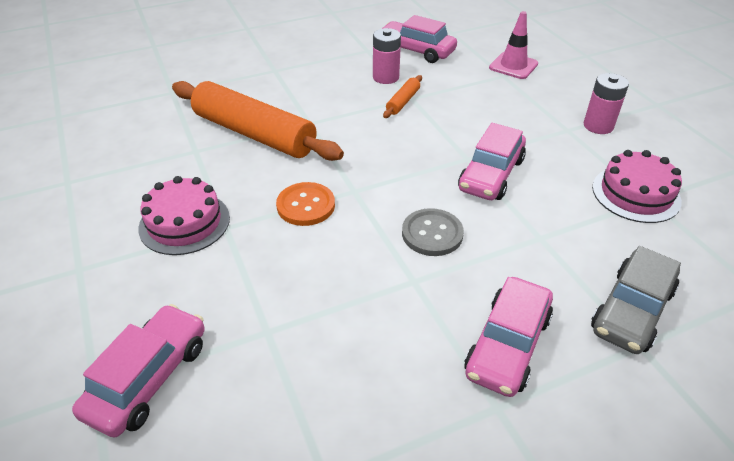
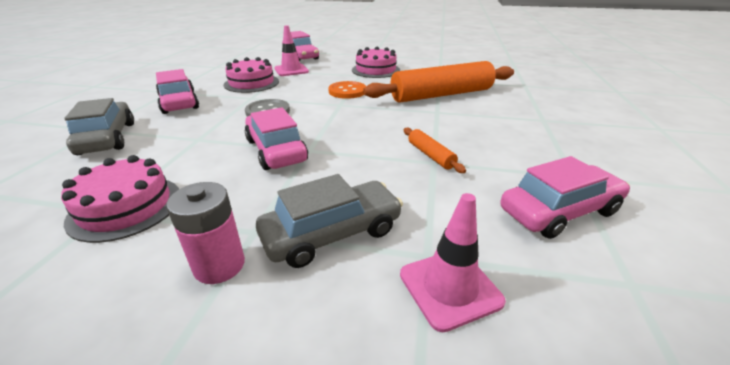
camera: 125 degrees right, 10 degrees down
(258, 325) = (291, 70): none -> pink traffic cone
(363, 327) = (251, 83): none -> pink cake
(385, 77) = (491, 164): pink battery -> none
(530, 105) = (332, 233): none -> grey car

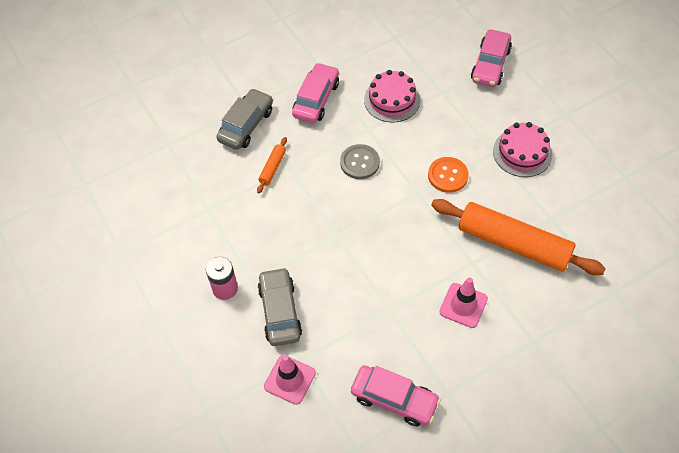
camera: 50 degrees right, 25 degrees up
(126, 207) = (217, 213): pink cake -> none
(276, 150) = (320, 219): pink car -> none
(291, 70) = (448, 95): pink traffic cone -> pink traffic cone (463, 305)
(332, 233) = (280, 311): grey car -> grey car turned 120 degrees counterclockwise
(431, 155) = (397, 303): orange rolling pin -> orange rolling pin (272, 168)

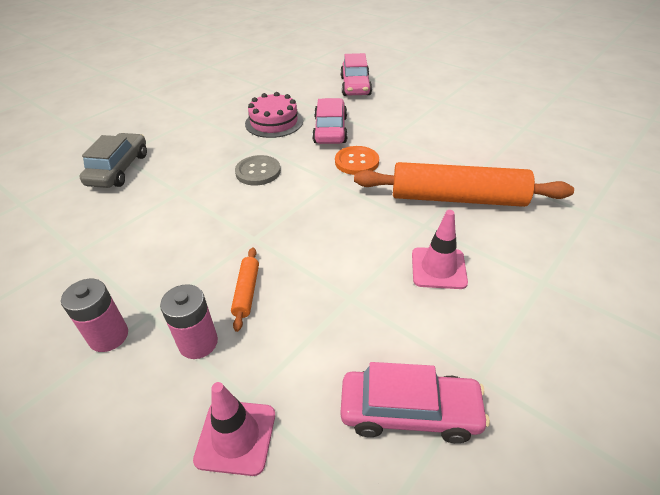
camera: 20 degrees left, 15 degrees down
(272, 168) = (157, 197): orange rolling pin -> orange rolling pin (247, 292)
(280, 311) = (198, 342): grey car -> pink battery
(316, 99) = (195, 136): pink car -> pink car (330, 130)
(522, 152) = (419, 131): pink cake -> none

